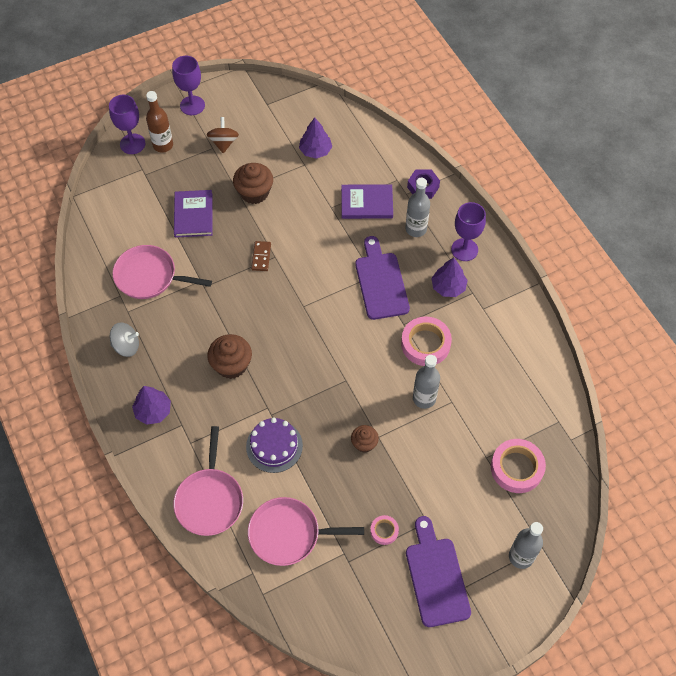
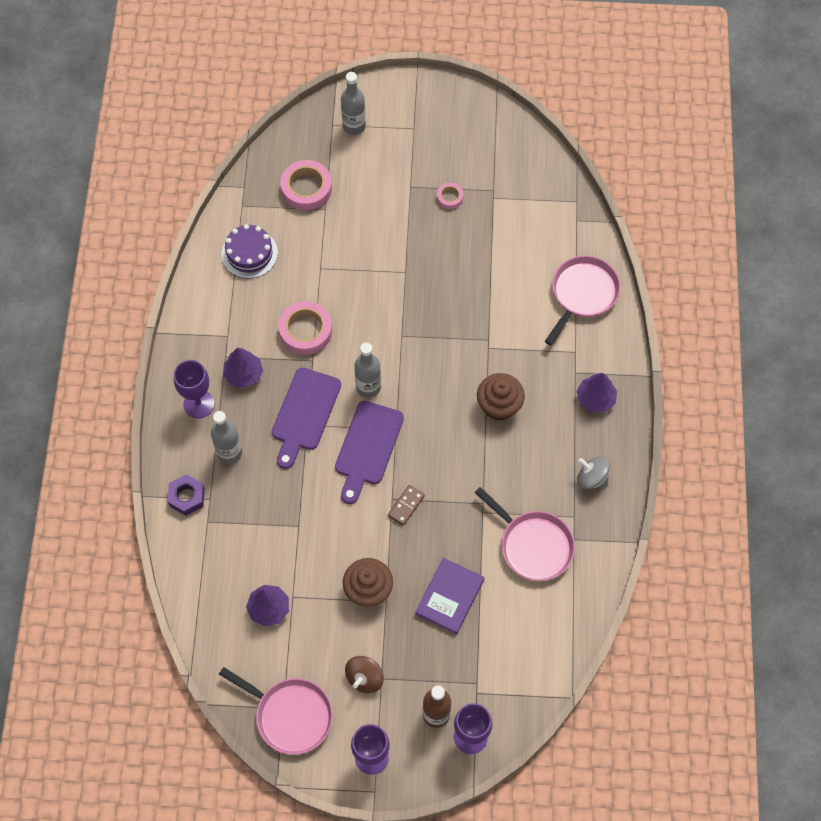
camera: 150 degrees left, 5 degrees up
(274, 446) = (501, 310): purple cake -> purple cake (249, 253)
(288, 534) = (530, 234): pink pan -> pink pan (290, 715)
(364, 443) = (421, 272): brown cupcake -> none
(367, 203) = (258, 510): purple book -> none
(424, 398) = (342, 283): grey bottle -> grey bottle (368, 387)
(436, 577) = (431, 145): purple cutting board -> purple cutting board (368, 447)

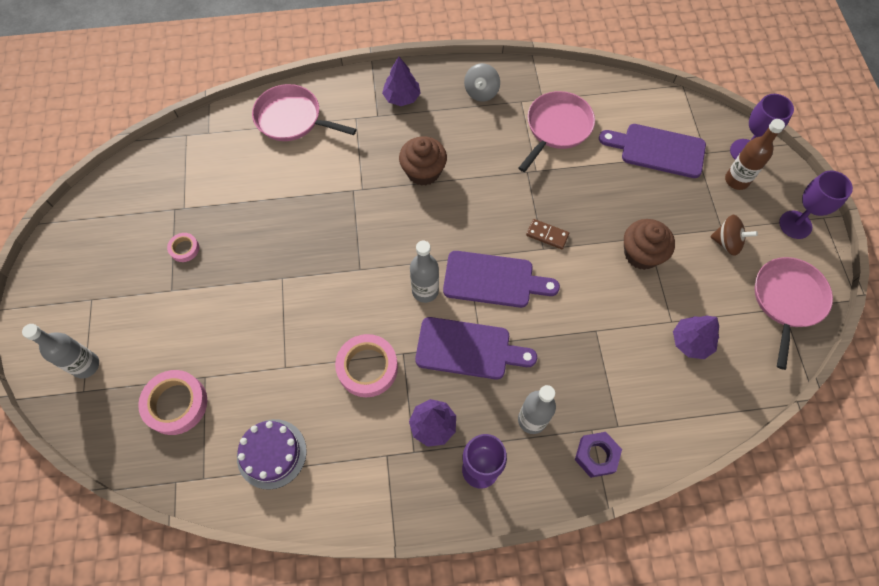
camera: 100 degrees left, 0 degrees up
(450, 597) = (625, 185): purple book -> none
(487, 642) = (658, 150): none -> purple cutting board

